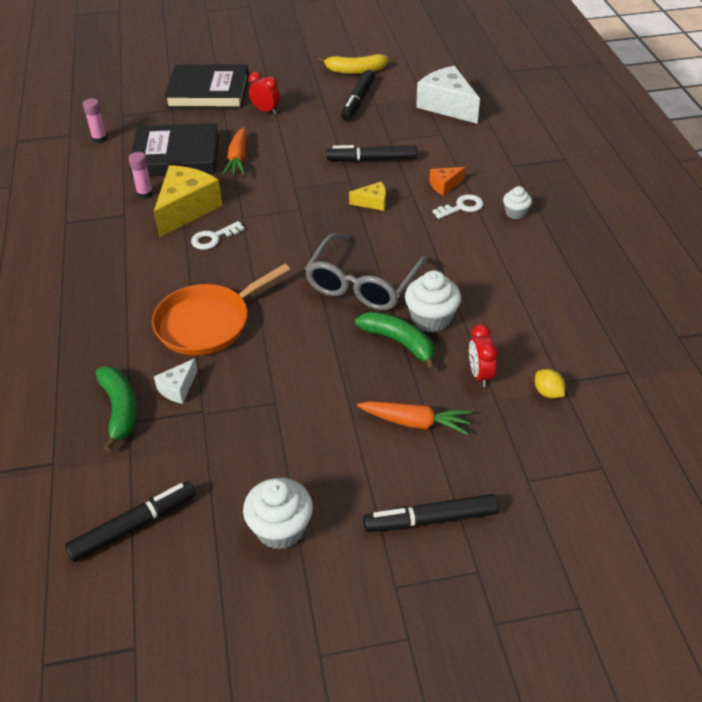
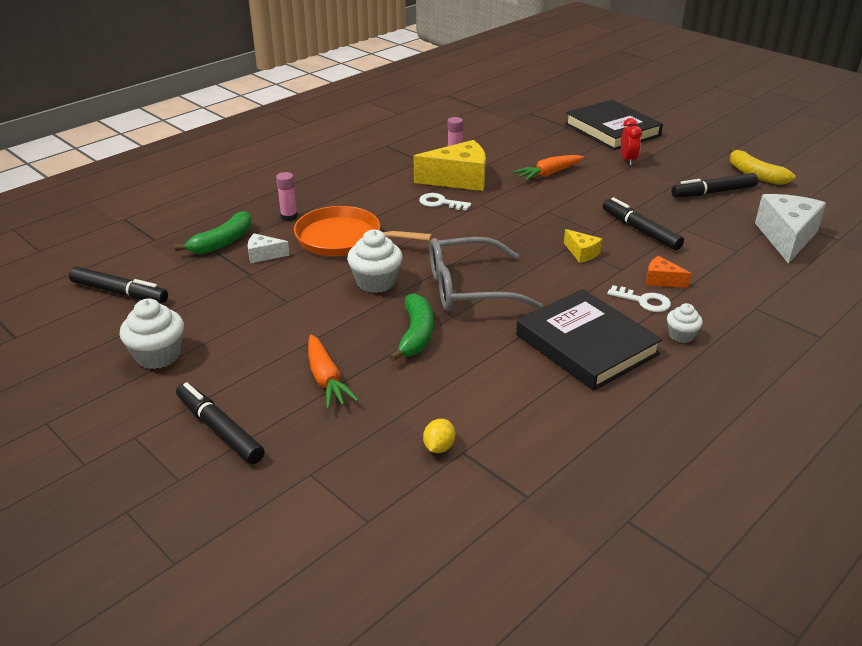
camera: 55 degrees right, 10 degrees down
(99, 139) = (491, 118): pink glue stick -> pink glue stick (289, 217)
(176, 155) = (515, 150): black book -> black book (586, 344)
(431, 319) = (465, 340): white cupcake -> white cupcake (376, 282)
(480, 374) = (421, 395): red clock -> none

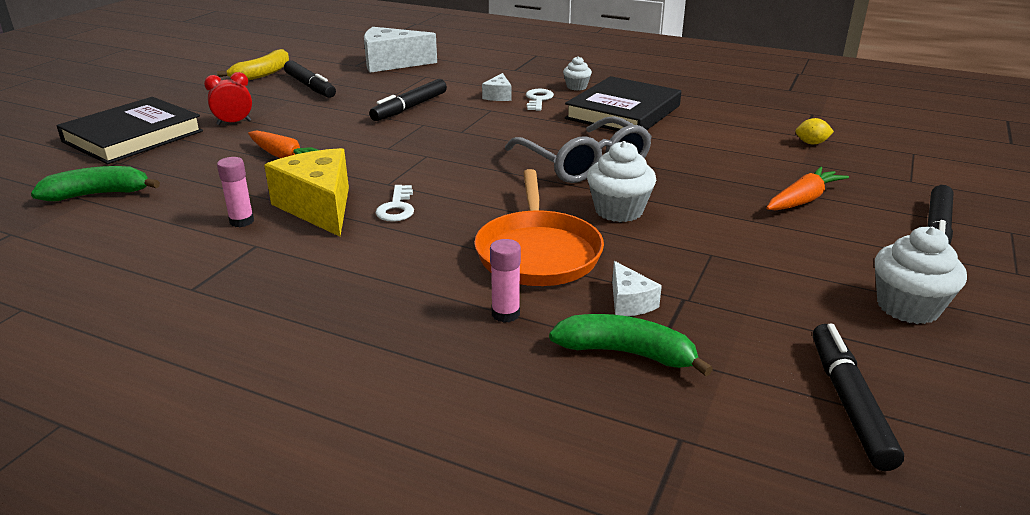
camera: 110 degrees left, 5 degrees down
(416, 334) = (686, 174): green banana -> green banana (98, 194)
(582, 253) = (472, 125): yellow cheese -> none
(661, 280) = (498, 96): orange cheese -> white cheese

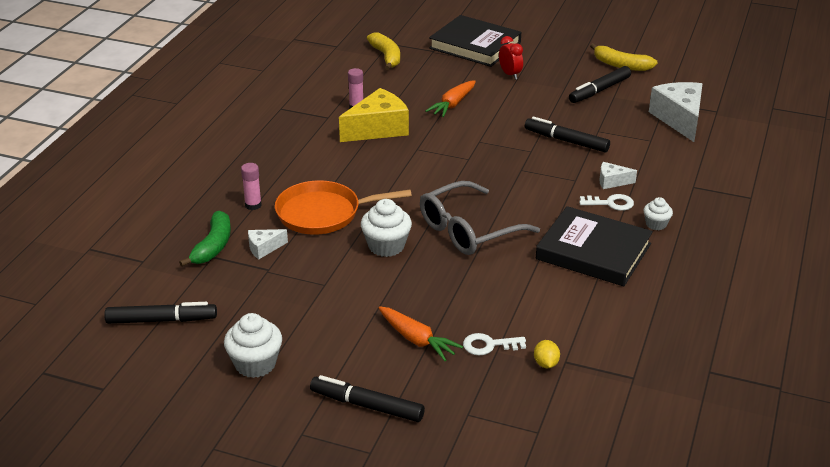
camera: 85 degrees right, 5 degrees up
(98, 194) = (386, 56): green banana -> yellow banana
(397, 208) = (380, 156): white key -> white key (489, 345)

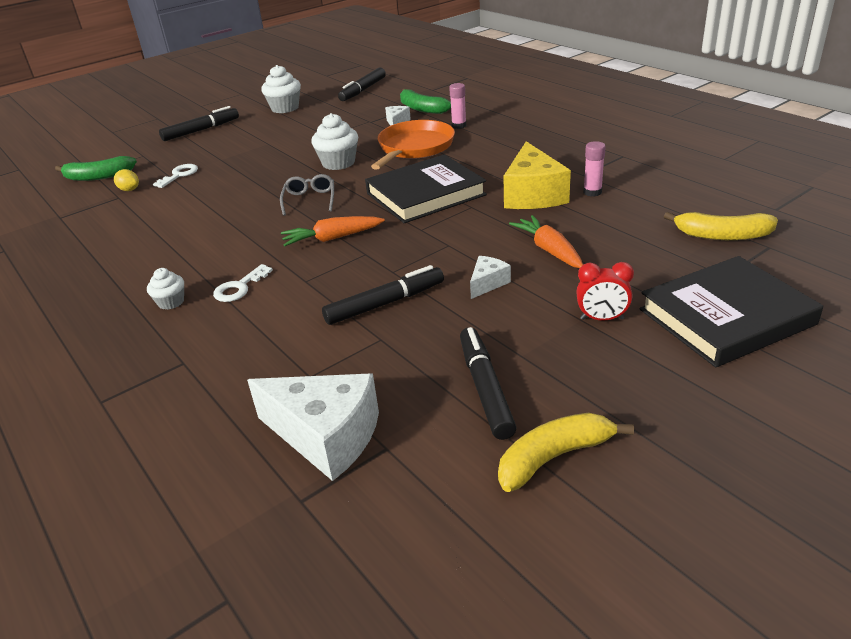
camera: 125 degrees right, 0 degrees up
(417, 340) = (225, 153): orange carrot -> orange carrot (332, 238)
(469, 230) = (309, 200): grey glasses -> grey glasses, size x0.53
(542, 414) = (99, 177): none -> green banana
(593, 251) = (194, 250): black book -> black book (425, 194)
(612, 182) = (271, 304): white cheese -> white cheese (487, 283)

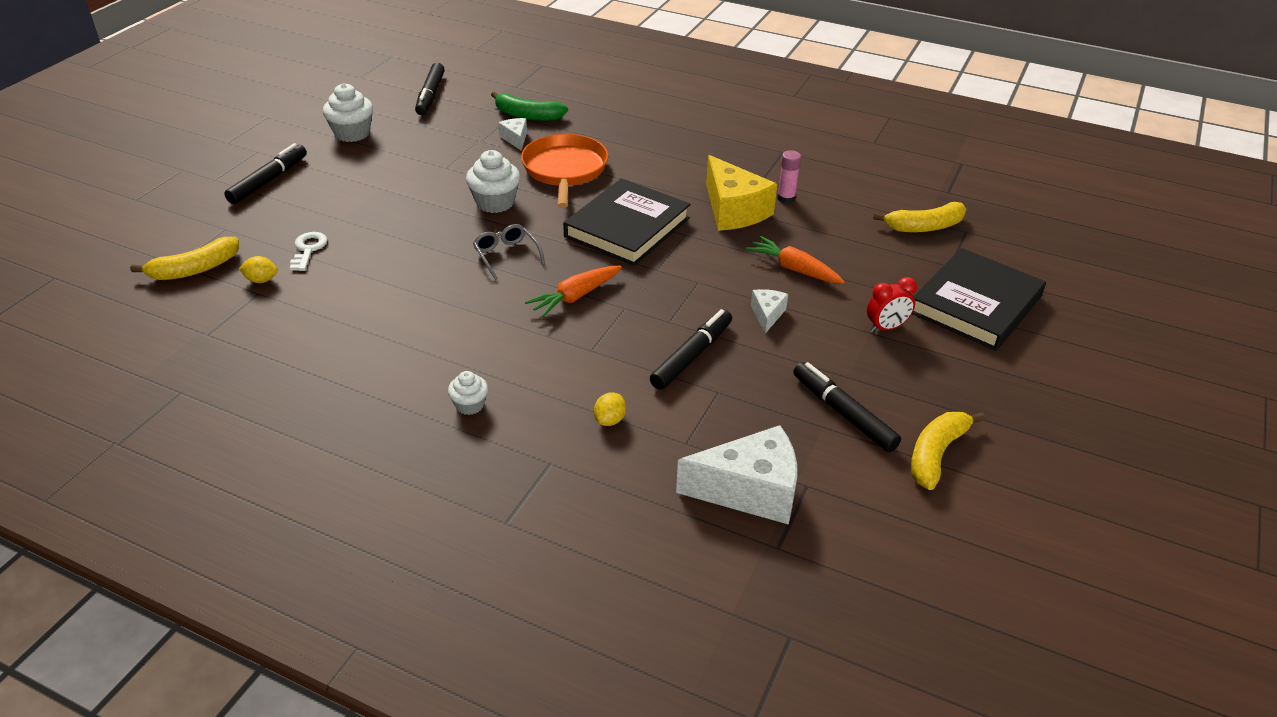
camera: 30 degrees left, 5 degrees up
(99, 177) = (195, 269): green banana -> yellow banana
(239, 287) = (529, 372): white key -> none
(264, 340) = (610, 420): none -> yellow lemon
(459, 126) = (590, 134): pink glue stick -> none

